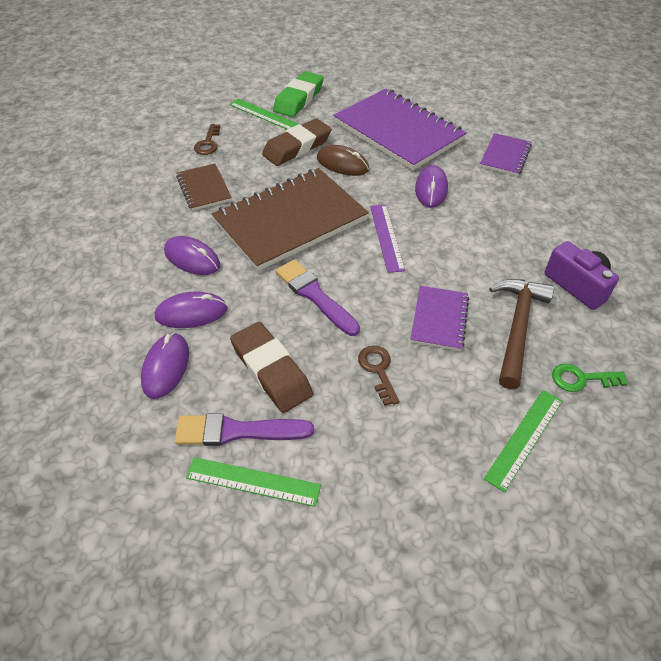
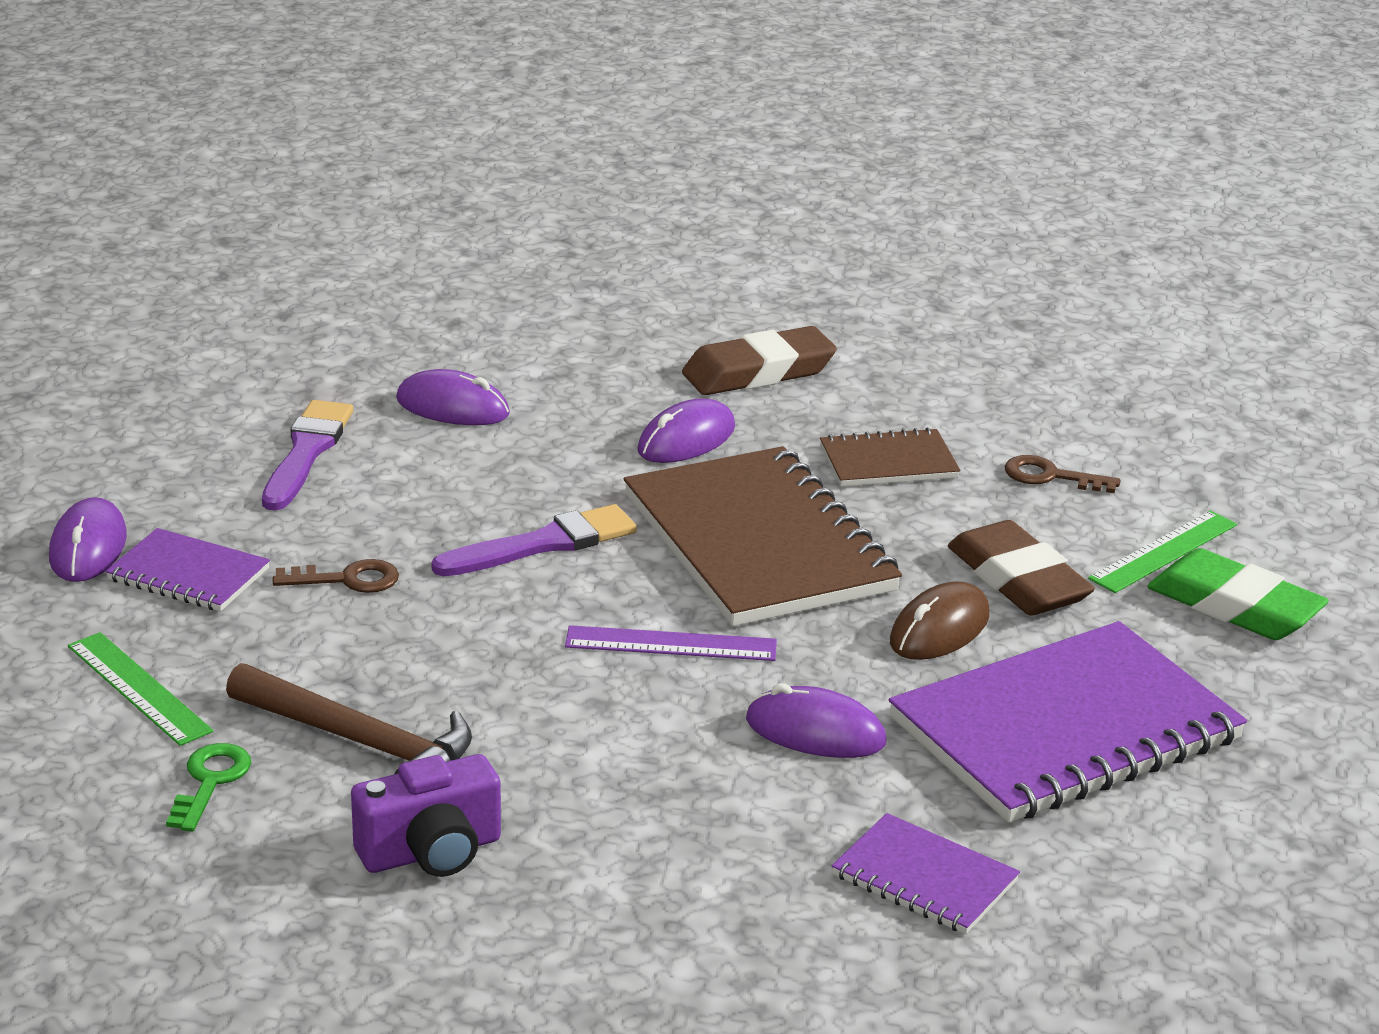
camera: 100 degrees right, 20 degrees down
(191, 313) = (554, 432): purple mouse -> purple mouse (88, 547)
(253, 481) = (220, 457): green ruler -> none
(271, 370) = (399, 488): brown eraser -> brown eraser (758, 372)
(439, 319) = (425, 661): purple notebook -> purple notebook (188, 574)

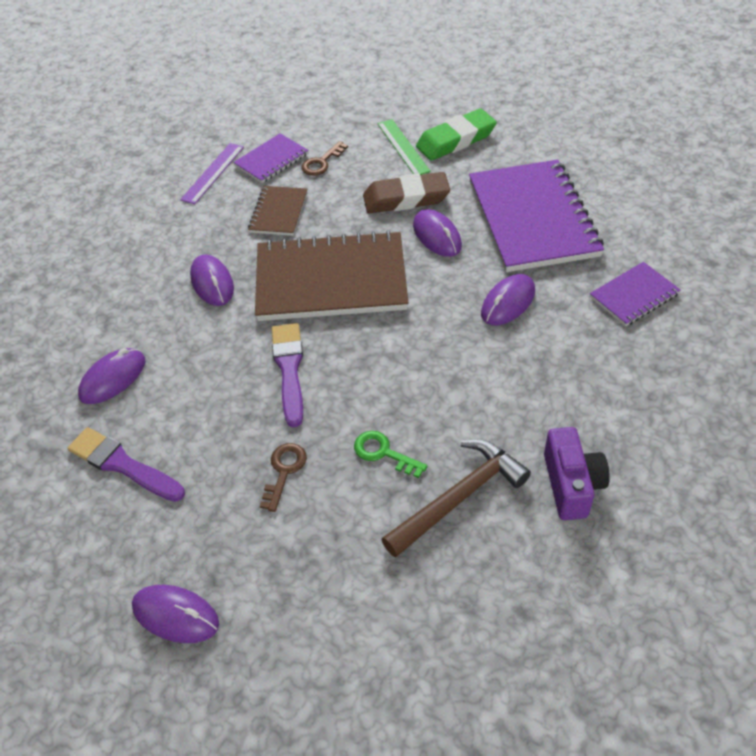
camera: 65 degrees left, 20 degrees up
(138, 688) = (361, 609): green ruler -> none
(188, 574) = (239, 558): purple notebook -> purple notebook (271, 160)
(210, 782) = (475, 584): green key -> green key (383, 453)
(671, 644) = (411, 338): purple ruler -> purple ruler (213, 173)
(758, 372) = (159, 237): brown eraser -> none
(939, 629) = (437, 236): brown mouse -> purple mouse

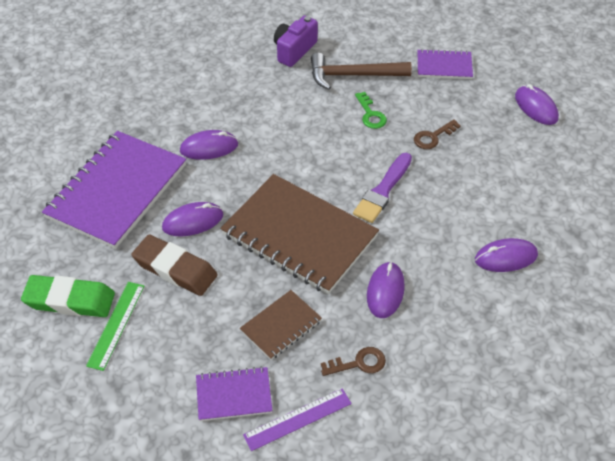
camera: 145 degrees left, 0 degrees up
(122, 465) = (527, 195): purple brush -> none
(322, 162) = (196, 358): brown key -> brown key (359, 363)
(437, 236) = (193, 221): purple mouse -> purple mouse turned 60 degrees clockwise
(634, 296) = (137, 106): purple notebook -> purple notebook (444, 66)

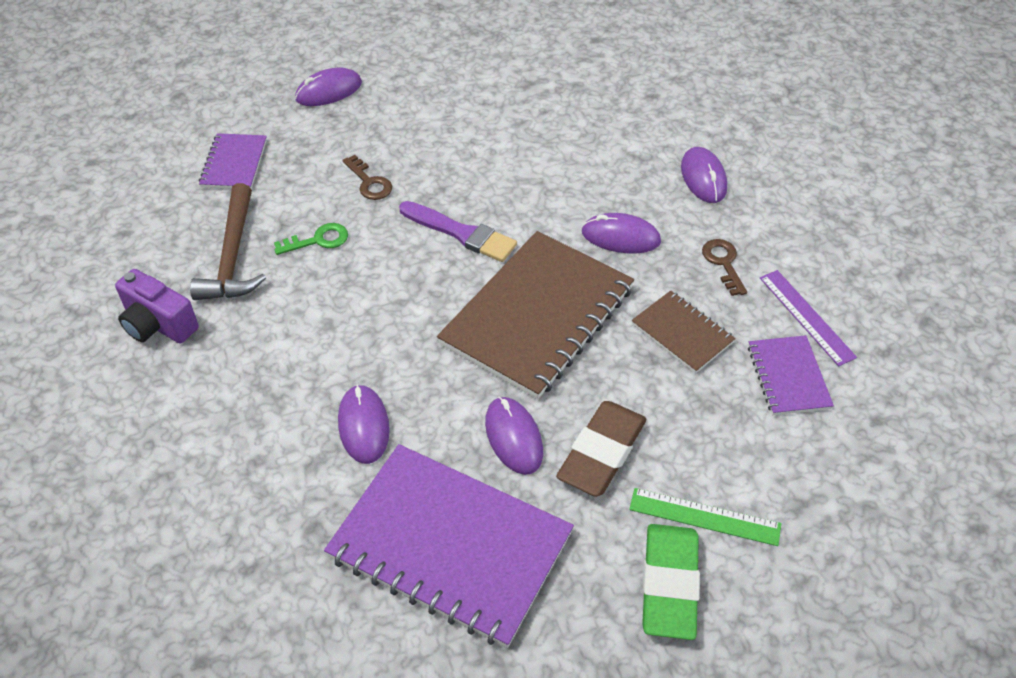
camera: 90 degrees left, 0 degrees up
(506, 257) = (565, 137): purple mouse -> purple mouse (703, 178)

